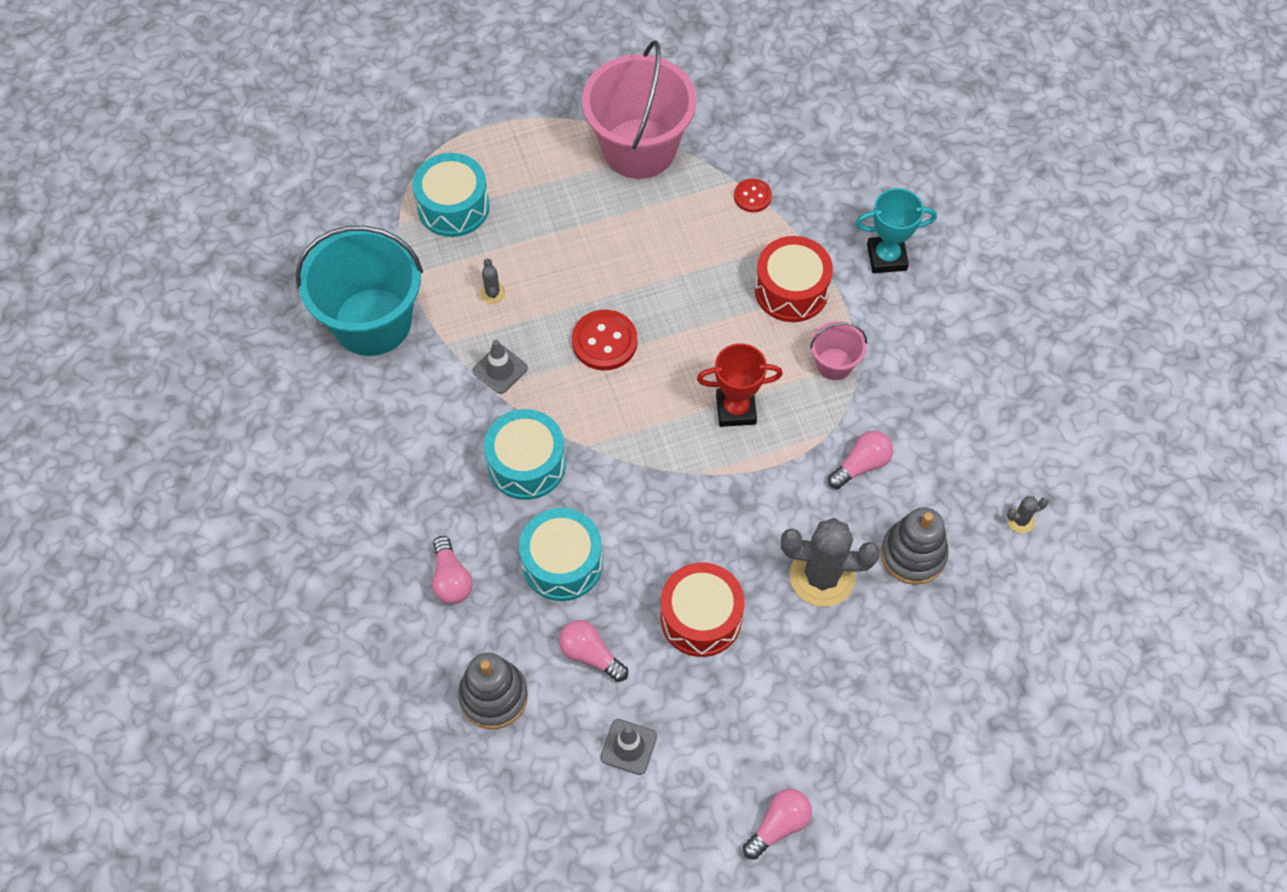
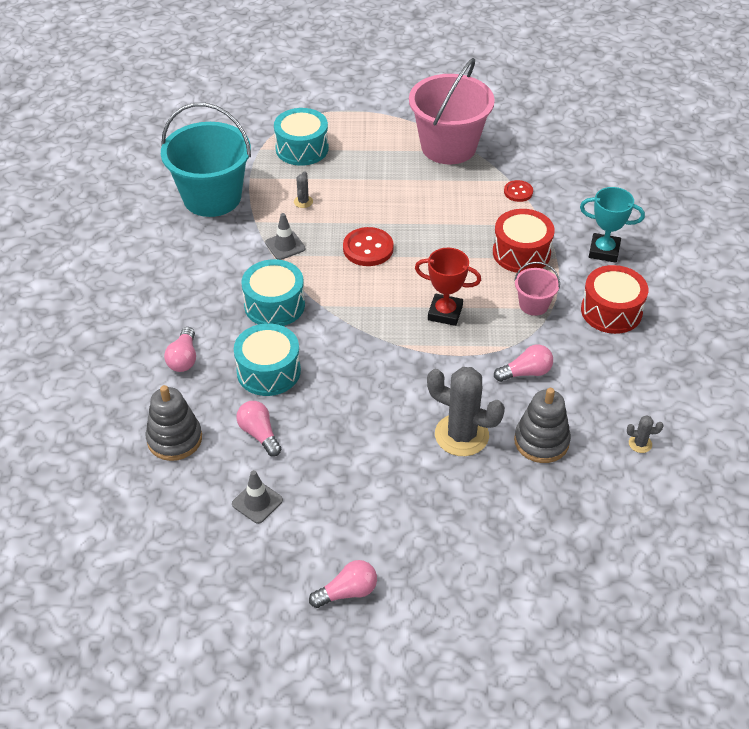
camera: 20 degrees right, 15 degrees down
(701, 618) = (354, 435): red drum -> red drum (611, 311)

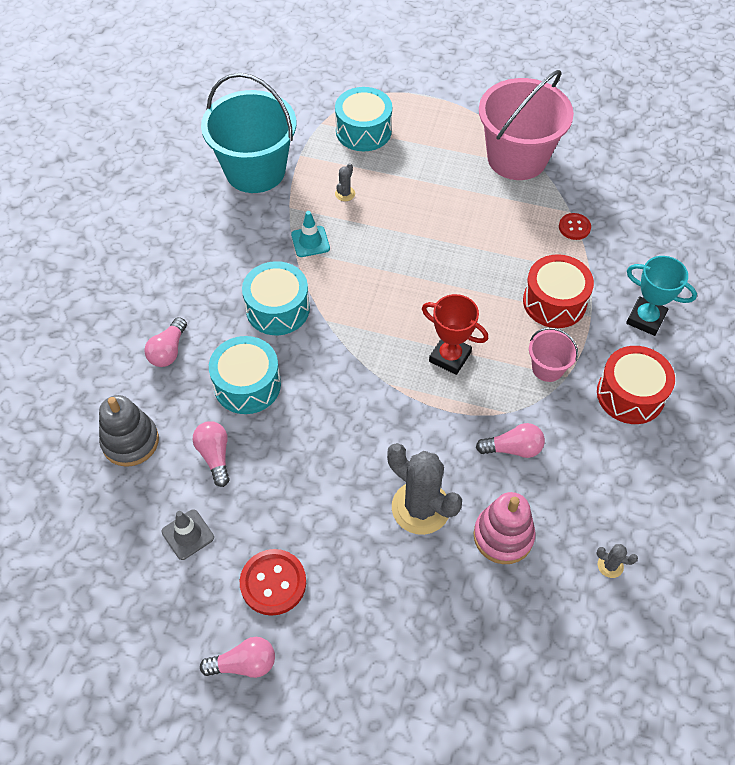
camera: 15 degrees right, 10 degrees up
(285, 246) = (310, 241): grey traffic cone -> turquoise traffic cone
(368, 248) = (394, 262): red button -> red button (273, 583)
(541, 441) = (503, 536): grey stacking toy -> pink stacking toy

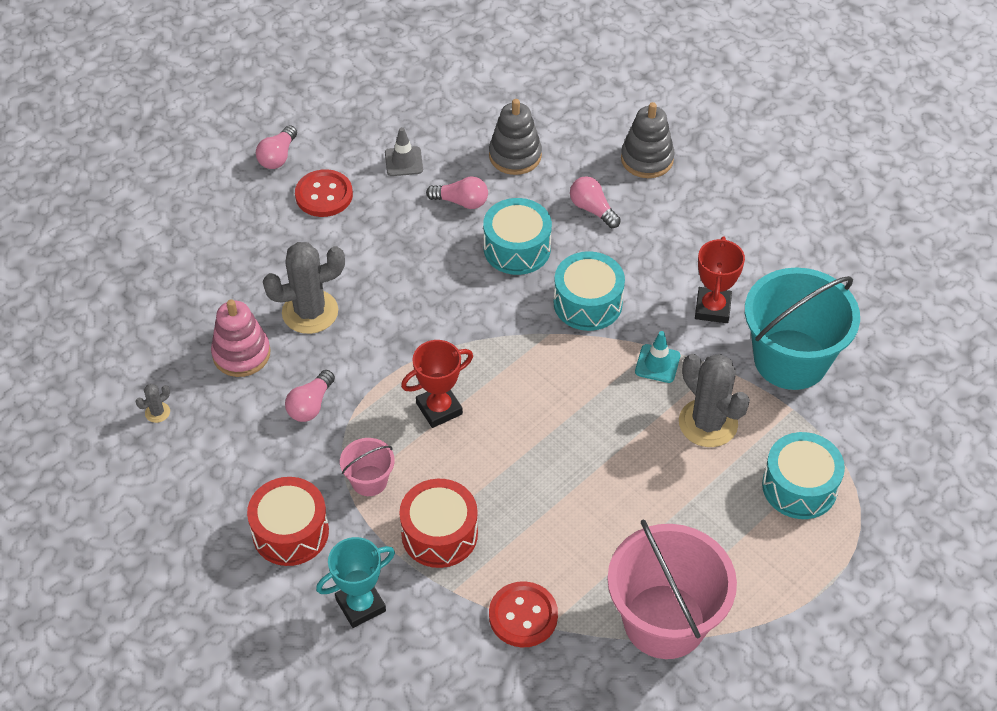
camera: 120 degrees right, 5 degrees down
(83, 338) = (647, 159): none -> grey stacking toy
(233, 230) = (712, 308): none -> red trophy
(345, 194) = (708, 423): grey cactus -> grey cactus, size x2.34
(574, 227) = (523, 616): red button -> red button, size x1.66

